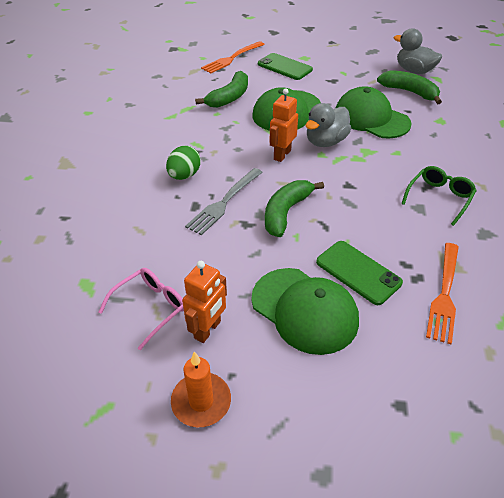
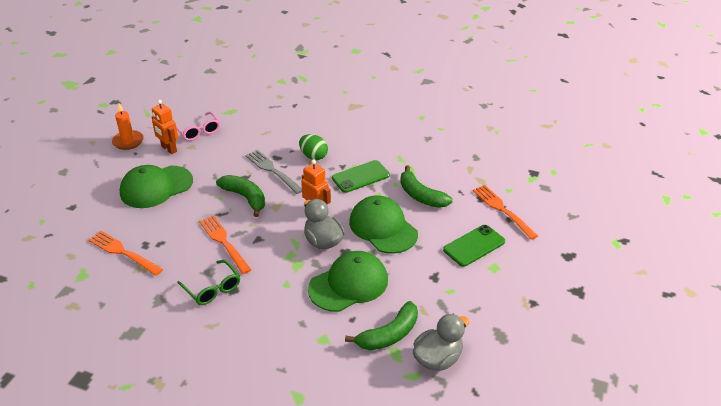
camera: 105 degrees right, 5 degrees down
(358, 272) = (168, 217): green phone -> green phone (360, 177)
(369, 209) = (224, 242): none -> orange fork

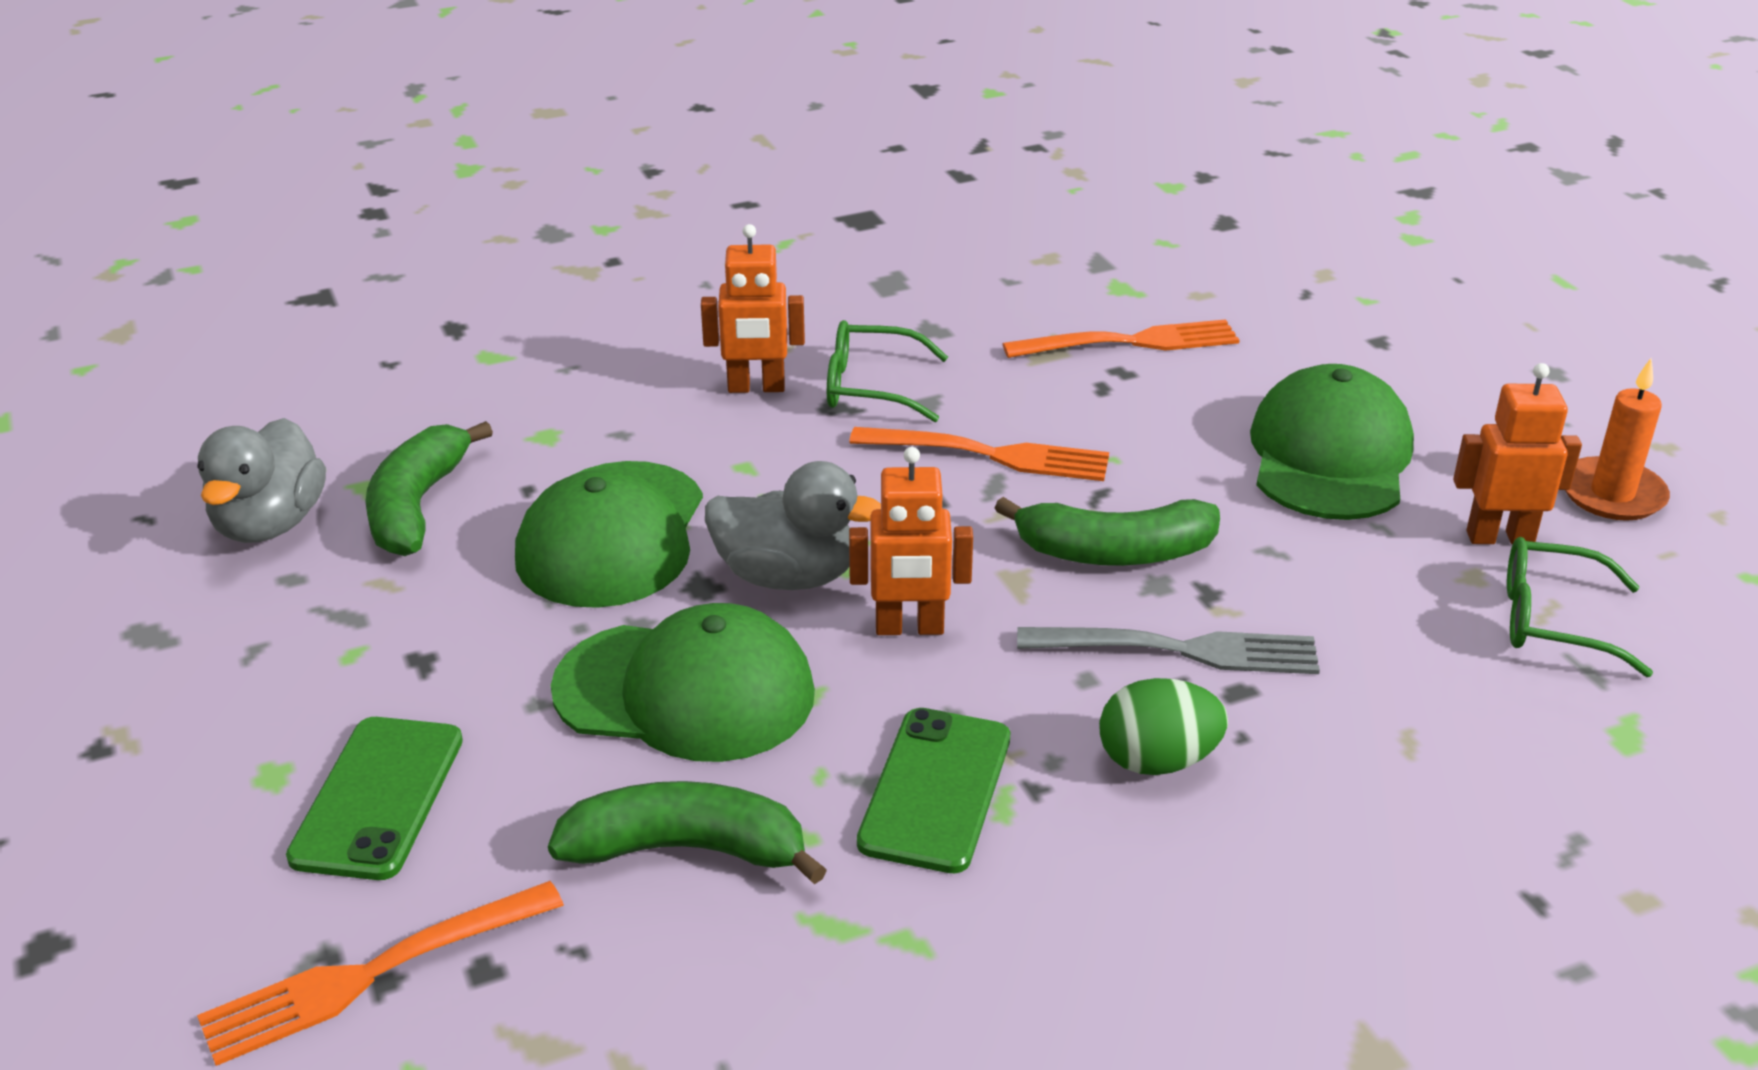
camera: 135 degrees right, 5 degrees down
(198, 131) = (1552, 621): pink glasses -> green glasses
(241, 313) = (756, 388): none -> orange robot
(502, 210) = (372, 974): orange fork -> orange fork turned 135 degrees clockwise

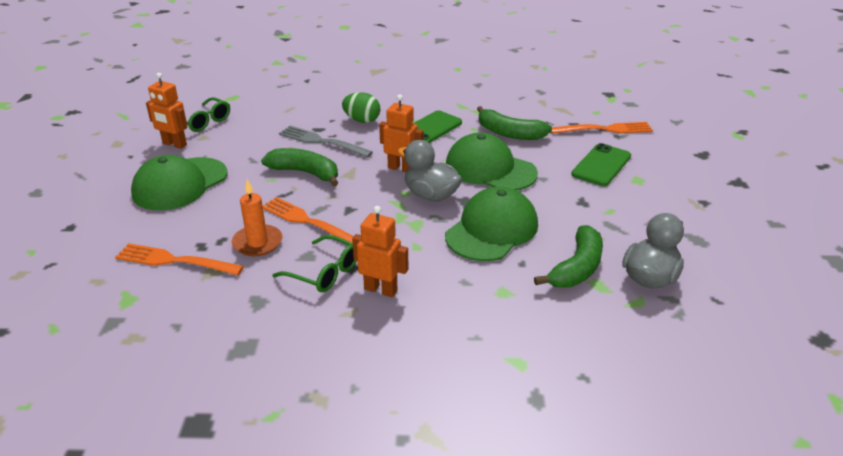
camera: 155 degrees left, 0 degrees up
(1612, 494) = (114, 146): orange candle -> orange candle (257, 243)

